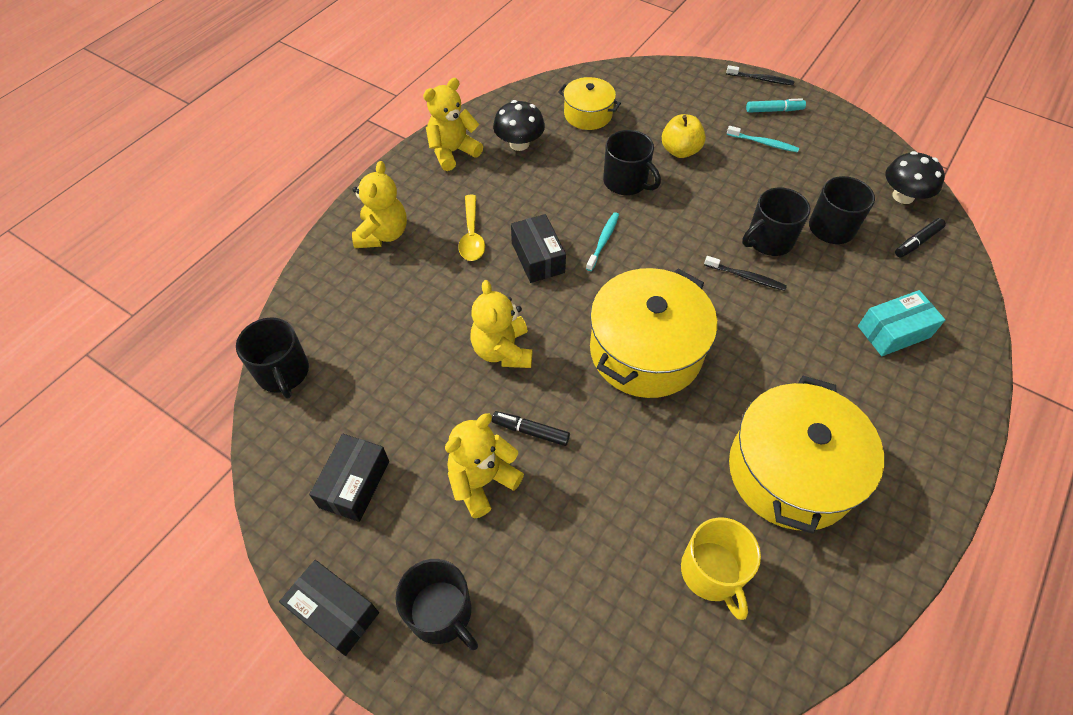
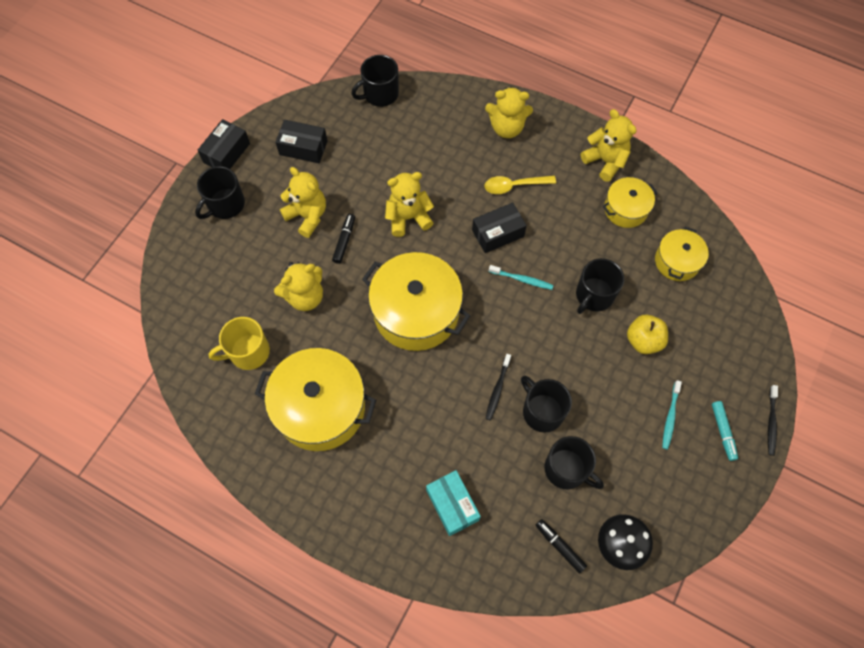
camera: 85 degrees right, 10 degrees up
(519, 144) = (625, 209): black mushroom -> yellow pot
(619, 488) = (305, 296): none -> yellow teddy bear

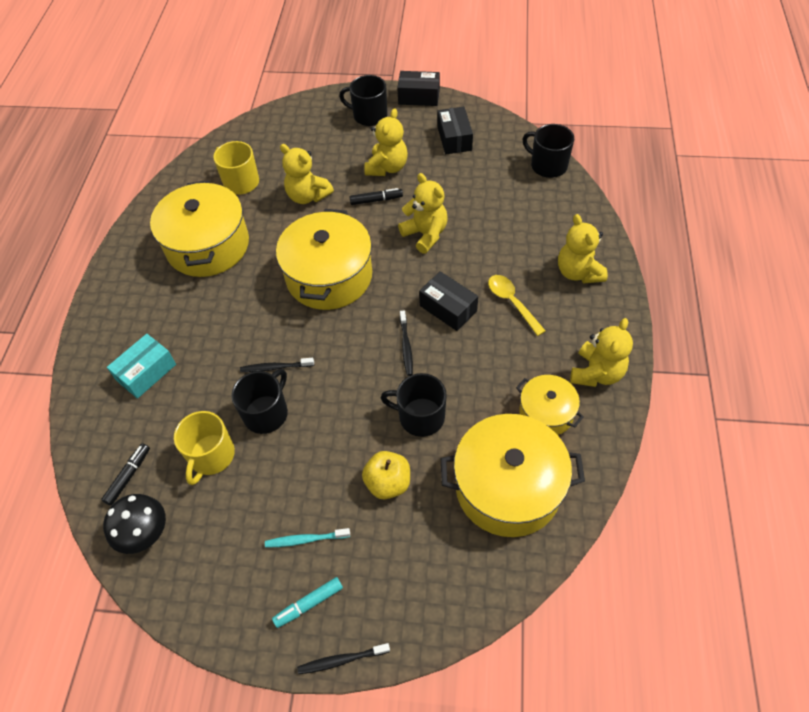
camera: 70 degrees right, 10 degrees down
(522, 279) = (406, 346): turquoise toothbrush -> black toothbrush
(567, 469) = (211, 456): black mug -> yellow mug
(677, 261) = (507, 487): yellow pot -> yellow pot, size x1.83

